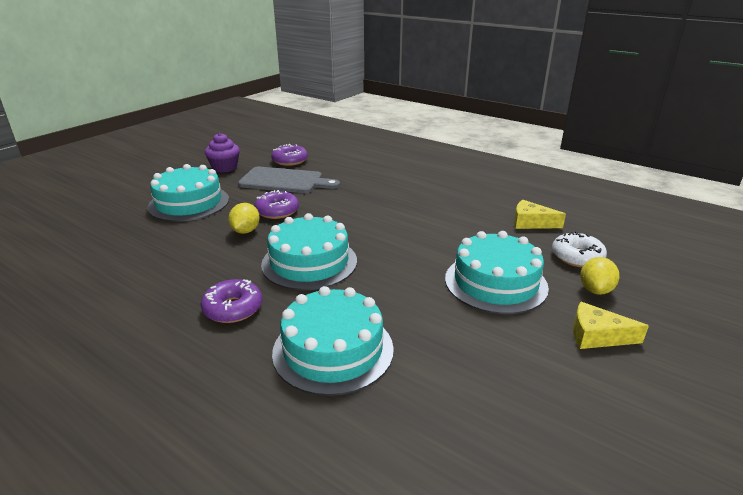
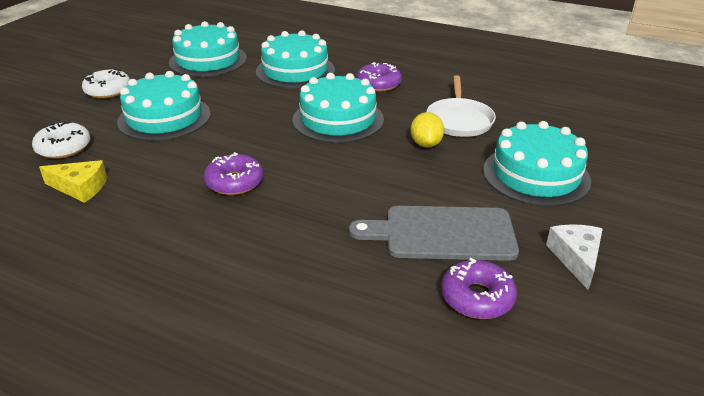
camera: 170 degrees right, 5 degrees up
(192, 250) = (459, 120): none -> white pan
(224, 168) = (576, 258): purple cupcake -> white cheese
(277, 211) = (411, 173): purple donut -> purple donut (234, 182)
(475, 397) = (208, 60): none -> turquoise cake
(595, 290) = (77, 119): yellow lemon -> none
(597, 336) = (108, 91): yellow cheese -> white donut

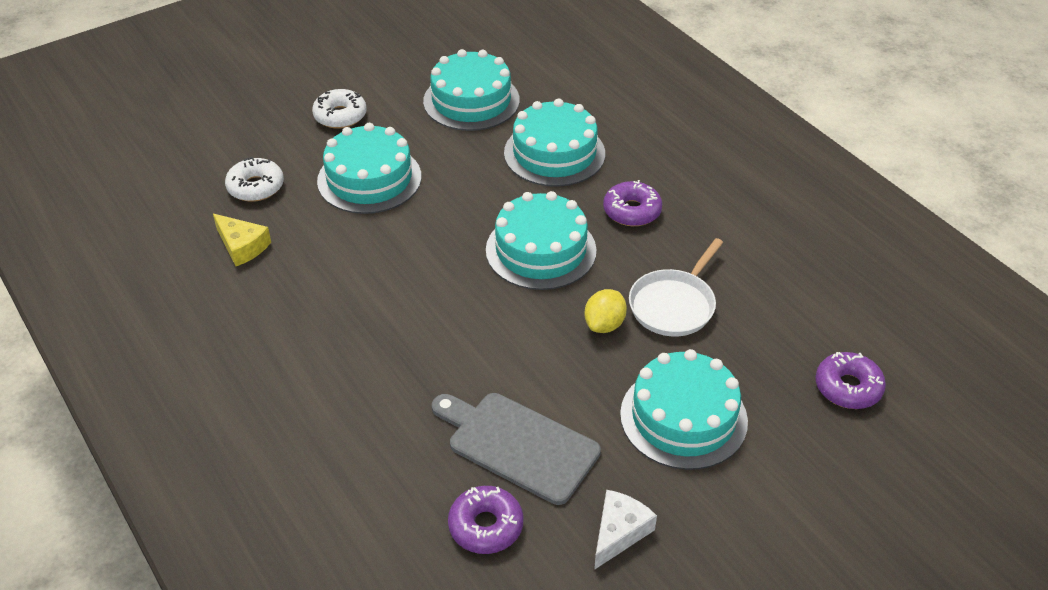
camera: 30 degrees right, 10 degrees up
(234, 182) = (376, 296): purple donut -> purple donut (848, 387)

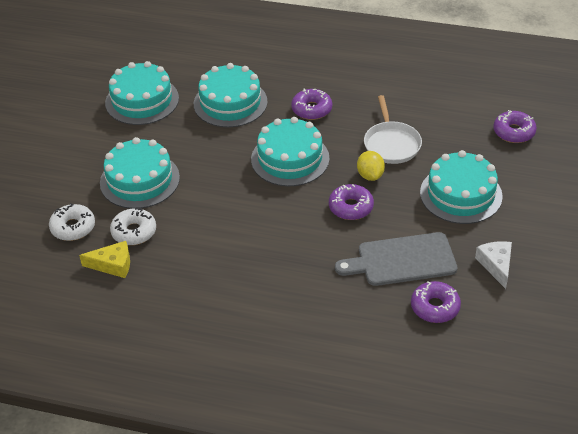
camera: 40 degrees left, 0 degrees up
(340, 116) = (70, 155): white donut -> white donut (134, 232)
(538, 346) = (351, 207): none -> purple donut

